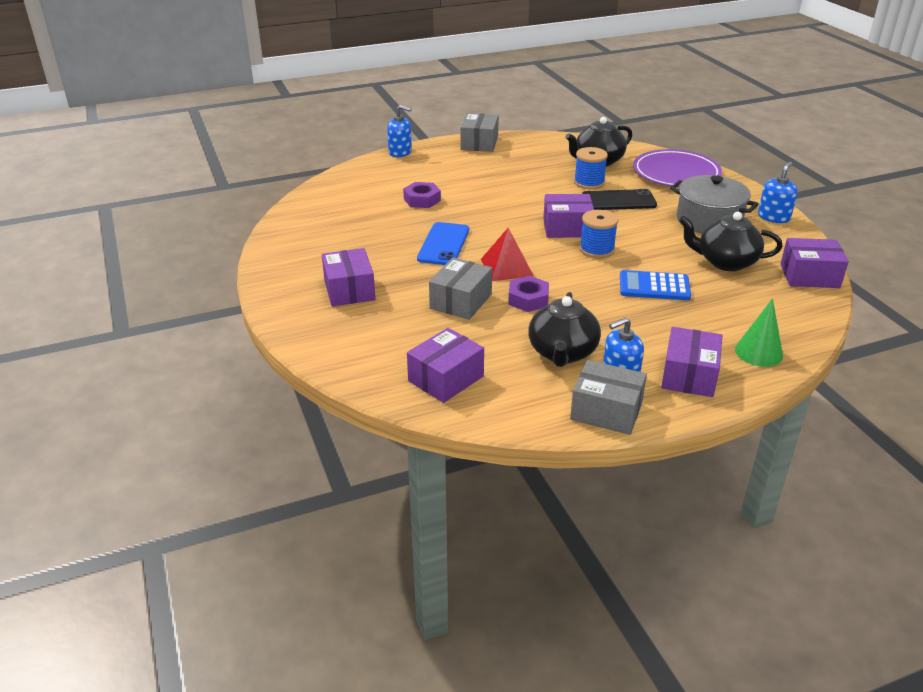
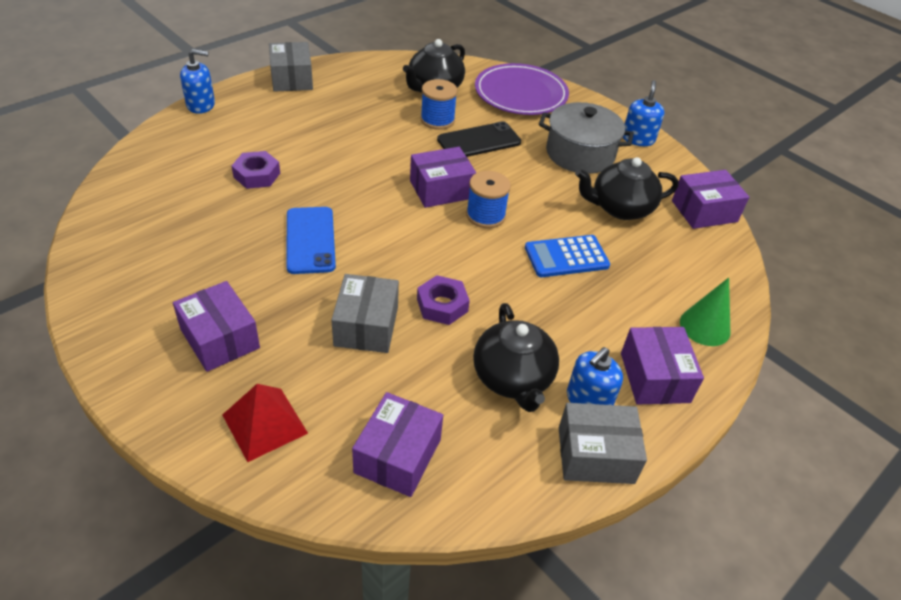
camera: 25 degrees left, 10 degrees up
(506, 267) = (398, 261): red pyramid -> red pyramid (264, 424)

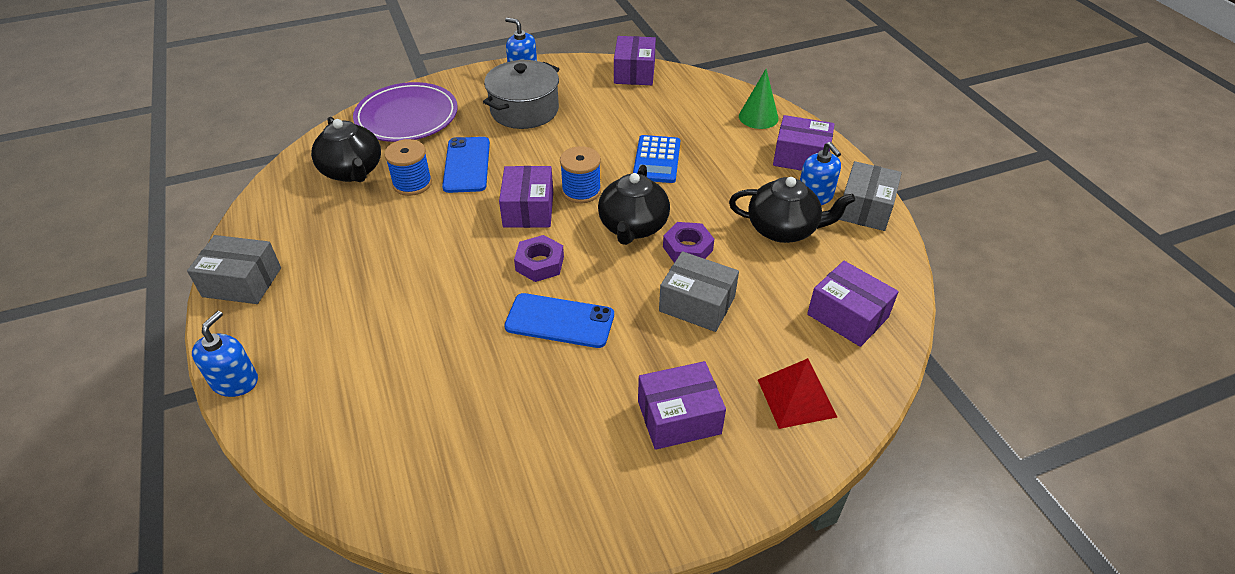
camera: 65 degrees left, 0 degrees up
(257, 175) = (423, 347): purple nut -> purple nut (539, 263)
(479, 141) = (467, 165): black phone -> blue phone
(620, 208) = (610, 112): black teapot -> black teapot (633, 227)

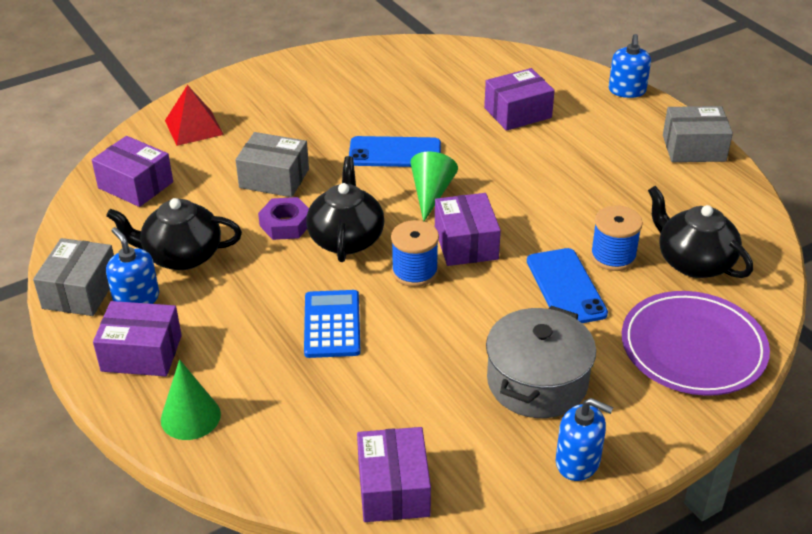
camera: 170 degrees right, 5 degrees down
(539, 263) = (431, 193): purple nut -> green cone
(679, 417) = (285, 108): purple box -> purple box (517, 113)

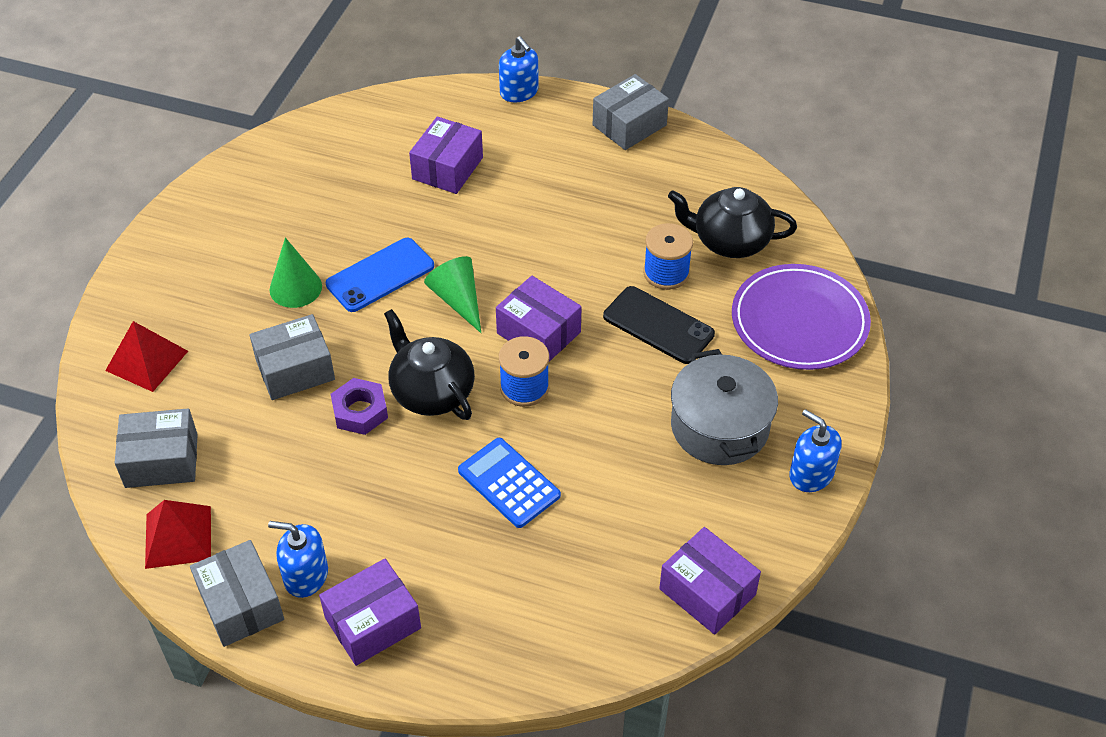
camera: 40 degrees left, 10 degrees up
(93, 232) = (178, 537): none -> red pyramid
(135, 185) = (161, 460): purple box -> grey box
(181, 256) = (298, 505): black teapot -> none
(190, 417) = (484, 649): green cone -> green cone (295, 288)
(566, 287) = (658, 325): blue phone -> black phone
(577, 461) = (811, 474): blue soap dispenser -> blue soap dispenser turned 120 degrees counterclockwise

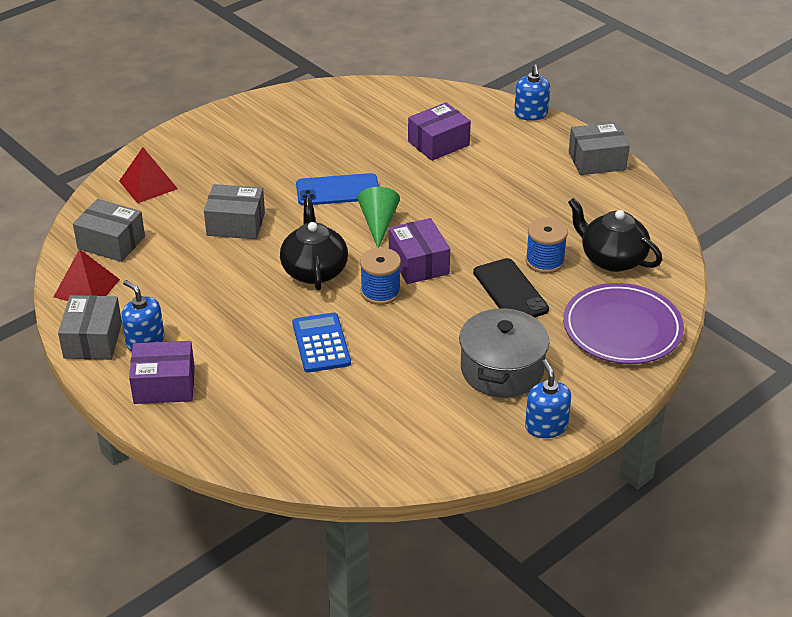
camera: 30 degrees right, 10 degrees down
(295, 288) = (275, 178): green cone -> none
(360, 411) = (257, 263): purple nut -> none
(707, 592) = (404, 464): purple box -> none

